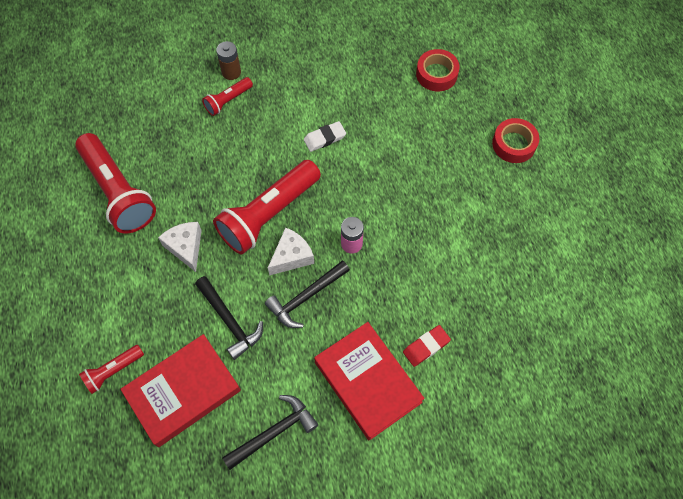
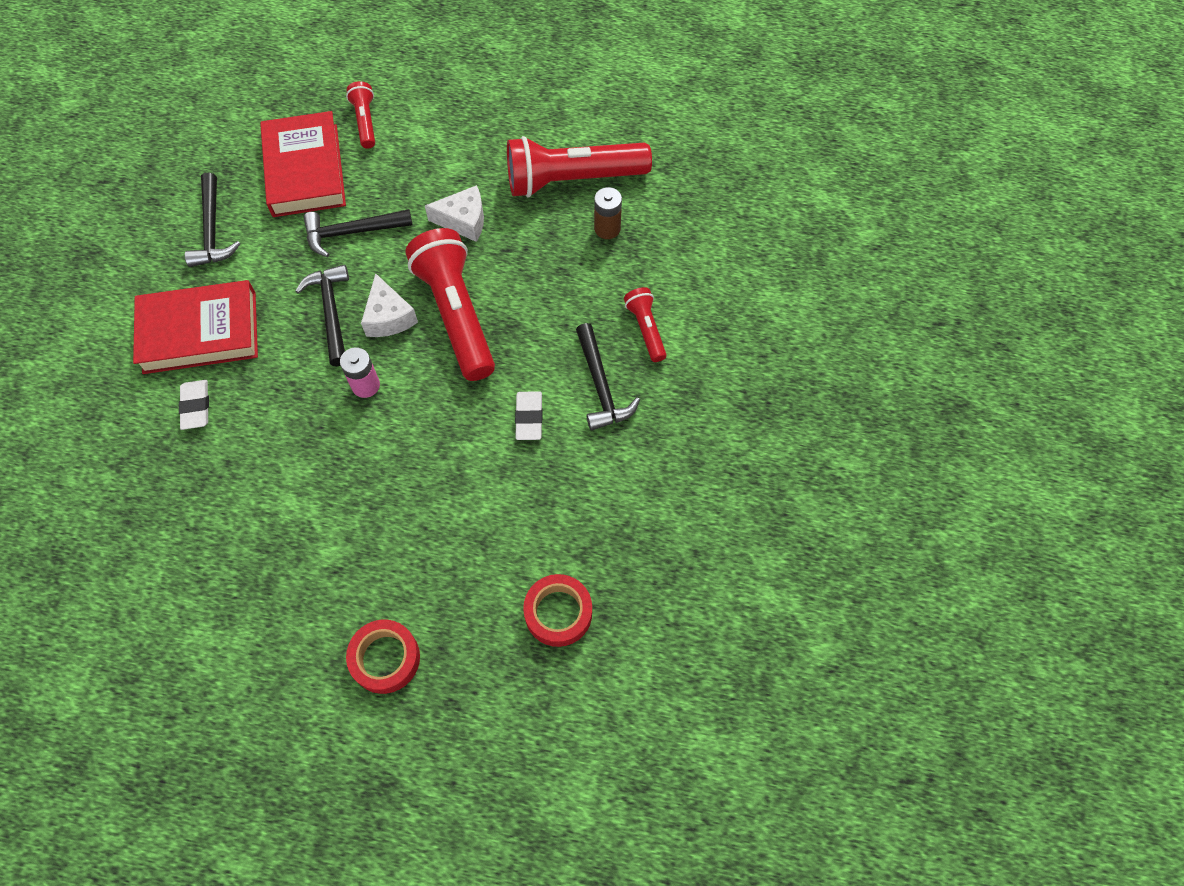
camera: 115 degrees right, 0 degrees up
(231, 72) = (691, 348): brown battery -> brown battery (607, 228)
(282, 109) = (601, 386): none -> black hammer
(426, 346) = (196, 406): red eraser -> white eraser

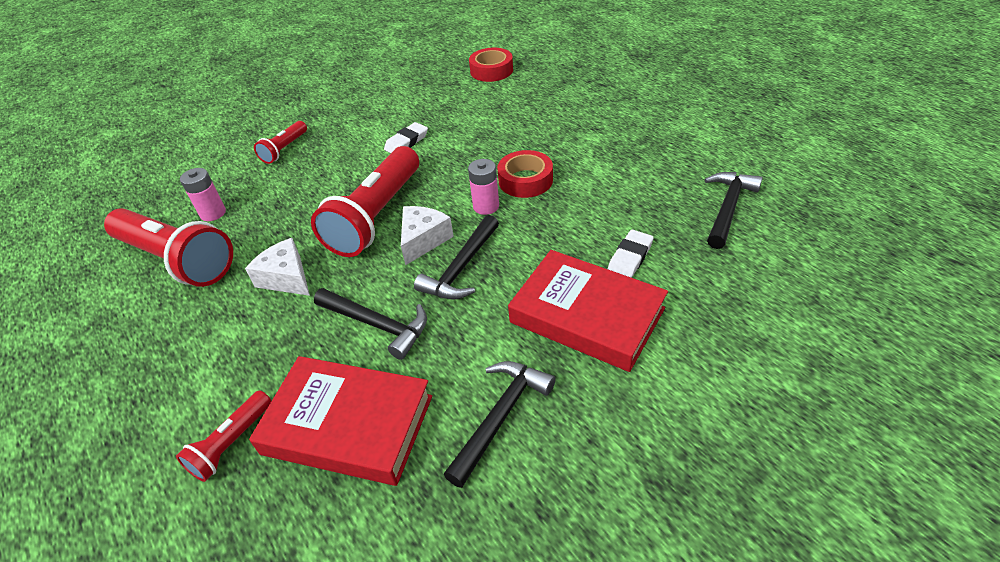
camera: 135 degrees left, 20 degrees down
(305, 170) = (348, 425): red book -> red book turned 75 degrees clockwise
(385, 658) = (598, 88): red tape -> red tape (525, 180)
(601, 386) = (348, 137): black hammer -> black hammer (728, 208)
(607, 228) = (213, 213): brown battery -> pink battery

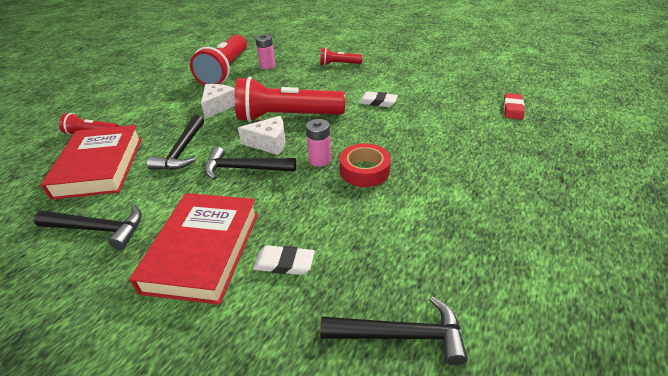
camera: 65 degrees right, 5 degrees down
(491, 71) = (512, 109): red tape -> red eraser

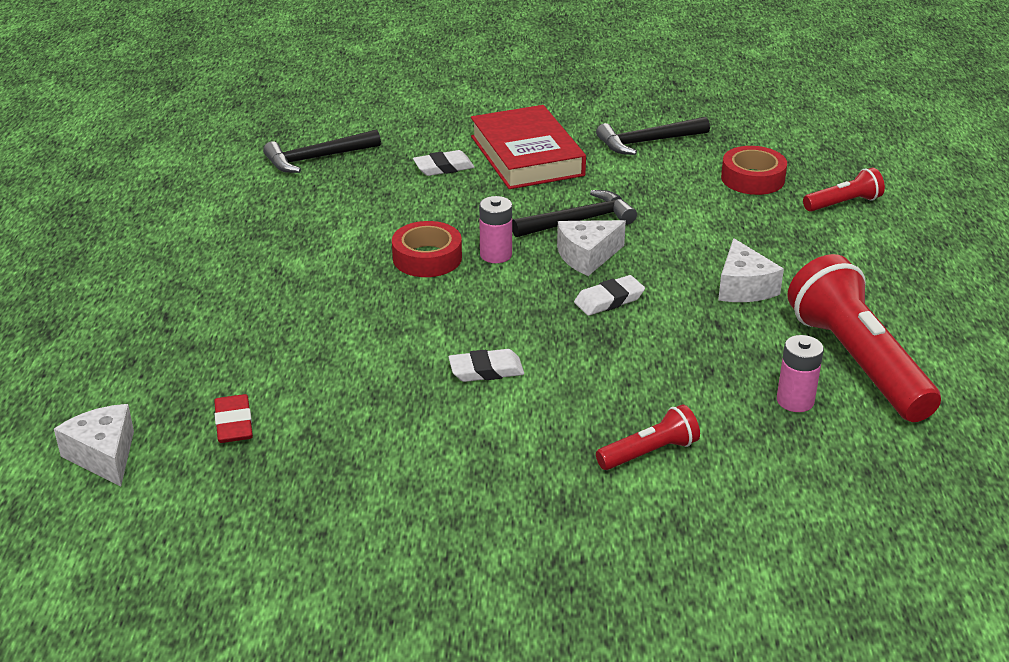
camera: 150 degrees right, 5 degrees down
(100, 166) = (752, 178): red book -> red tape
(182, 150) = (687, 218): black hammer -> none
(287, 117) = (609, 300): red flashlight -> white eraser
(581, 111) = (104, 455): none -> white cheese

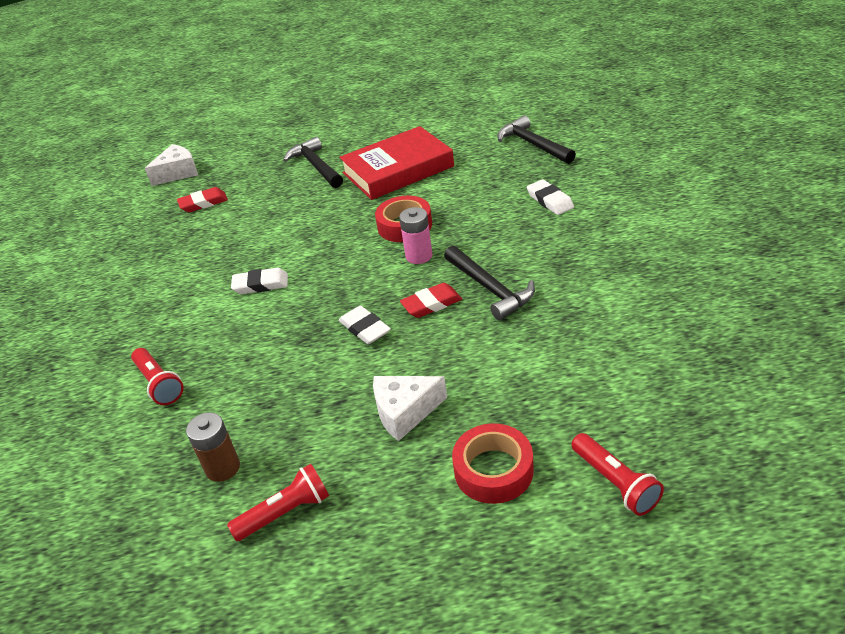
camera: 85 degrees right, 5 degrees up
(486, 370) = (260, 284): white eraser -> white eraser turned 75 degrees counterclockwise
(526, 156) = (596, 237): red book -> red book (398, 170)
(587, 256) = (431, 304): white cheese -> red eraser
(648, 142) = (673, 305): black hammer -> black hammer (316, 166)
(752, 178) = (635, 395): red tape -> red tape (493, 470)
(795, 401) = (223, 468): pink battery -> brown battery
(857, 362) = (285, 513): red flashlight -> red flashlight, size x0.49

